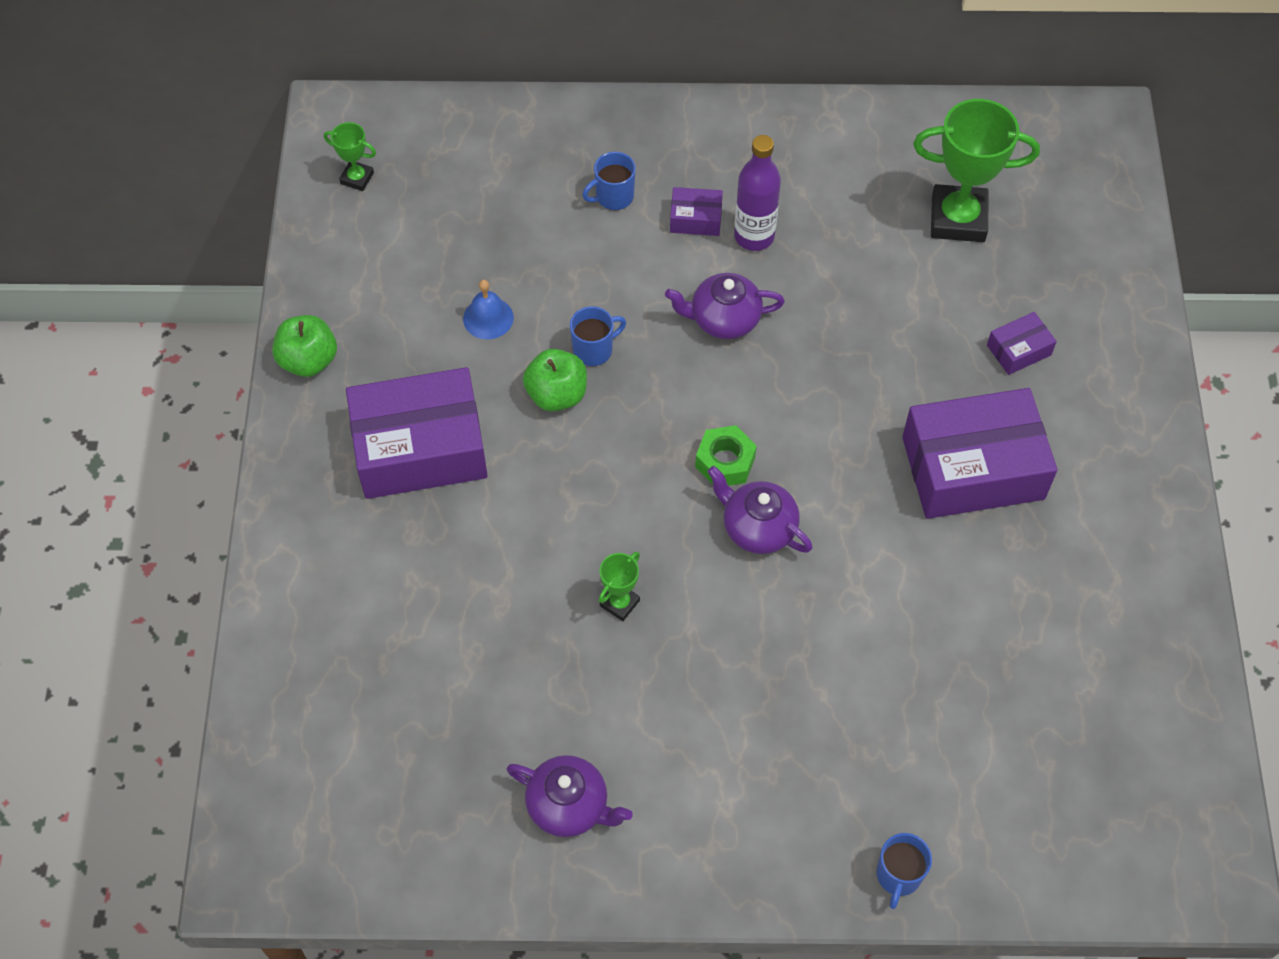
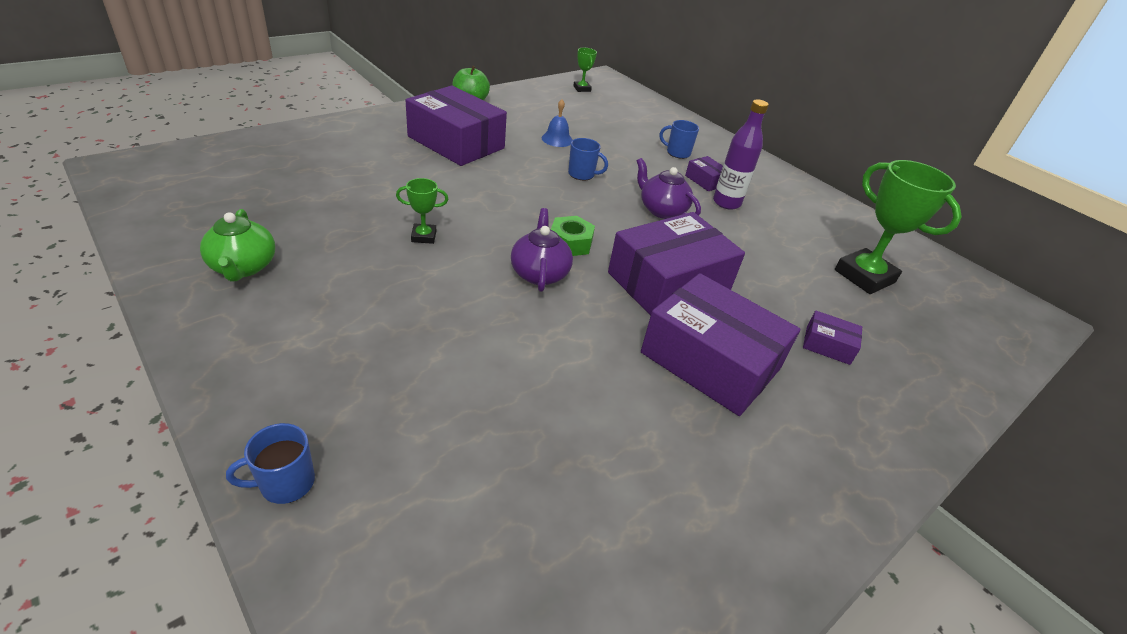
camera: 45 degrees right, 20 degrees down
(557, 394) = (539, 171): green apple -> none
(569, 806) = (243, 267): purple teapot -> green teapot
(849, 415) = (668, 282): none -> purple box

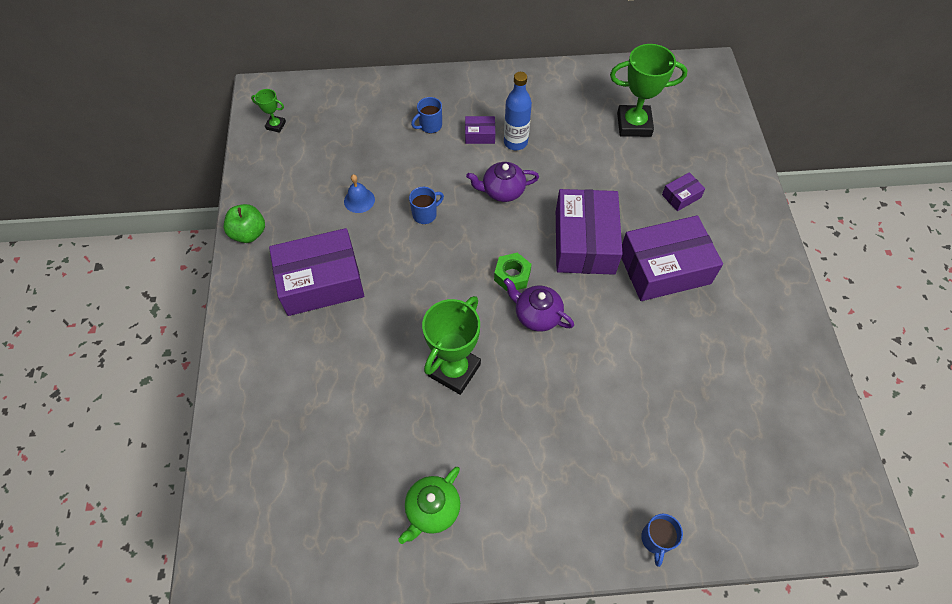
camera: 50 degrees left, 20 degrees up
(243, 267) = (432, 510): green teapot -> green teapot turned 105 degrees clockwise
(424, 236) = (454, 370): green trophy -> green trophy, size x2.09
(726, 203) = (515, 142): purple bottle -> blue bottle

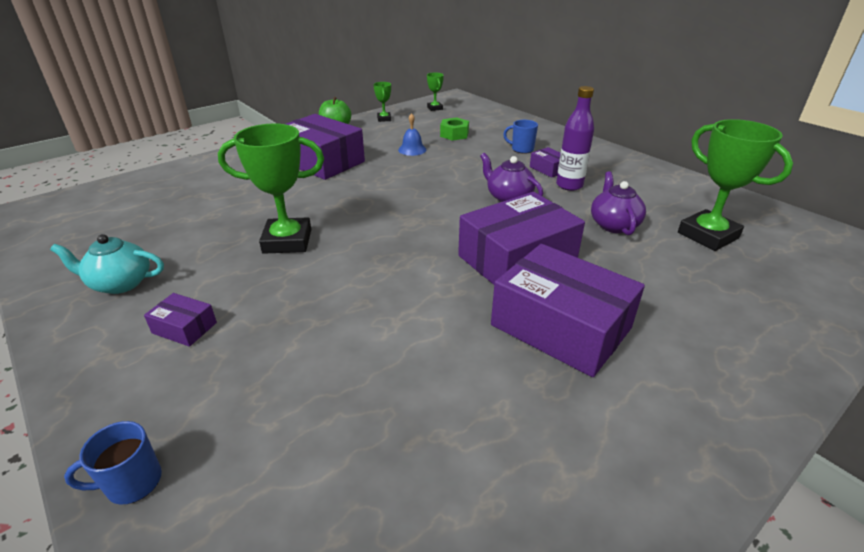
camera: 55 degrees right, 25 degrees down
(262, 181) = (384, 119): none -> green trophy
(425, 214) = (434, 175): blue mug -> none
(432, 510) = (120, 283): green teapot -> turquoise teapot
(512, 276) = (423, 234): green nut -> green nut (454, 134)
(515, 142) = (569, 185): blue bottle -> purple bottle
(536, 315) = (393, 262): purple teapot -> purple teapot (613, 224)
(681, 196) = (678, 301): purple box -> purple box (184, 328)

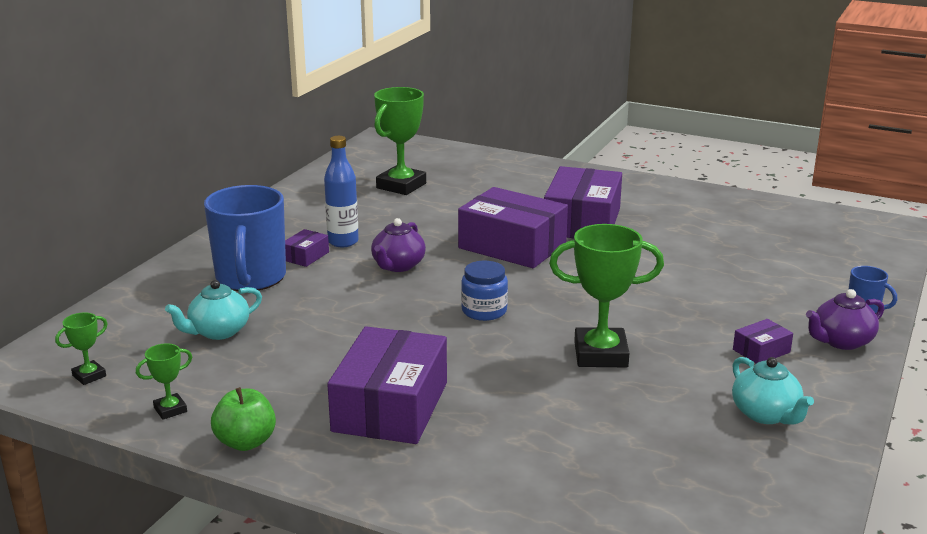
camera: 115 degrees left, 10 degrees down
(184, 328) = (761, 351): purple box -> purple box turned 60 degrees clockwise
(287, 241) = (600, 354): green trophy -> green trophy turned 60 degrees counterclockwise
(402, 213) = (484, 311): none -> blue jar
(412, 149) = (299, 349): blue bell -> none
(454, 134) = (218, 332): green nut -> turquoise teapot
(521, 149) = (250, 278): blue mug -> blue mug, size x2.28
(569, 185) = (343, 242): purple bottle -> blue bottle
(613, 224) = (414, 217): purple teapot -> purple teapot (841, 341)

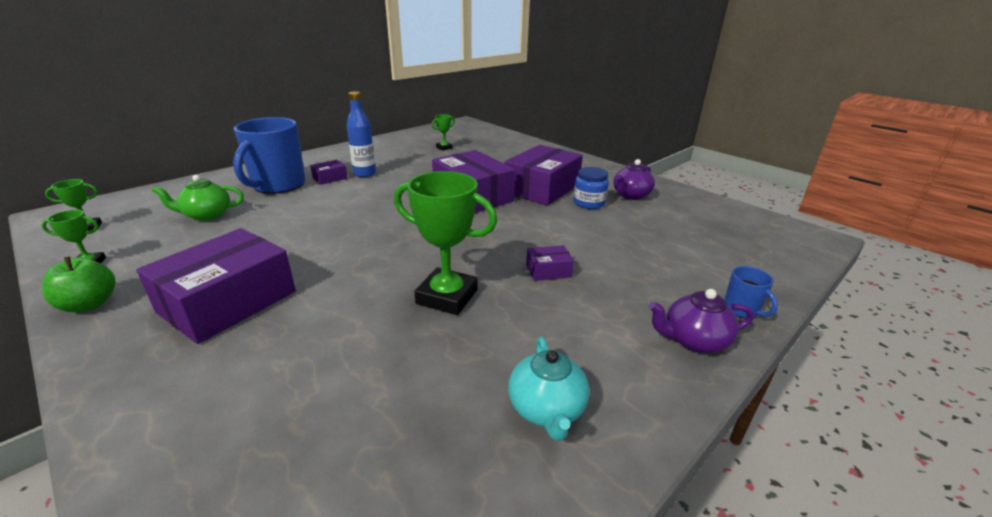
camera: 20 degrees right, 5 degrees up
(218, 332) = (206, 215): turquoise teapot -> green teapot
(398, 266) = (378, 195): purple teapot -> purple teapot (630, 195)
(401, 186) = (444, 148): green trophy -> green trophy, size x0.48
(484, 311) = (397, 238): blue jar -> blue jar (589, 203)
(761, 351) = (600, 330): purple box -> purple box (548, 271)

